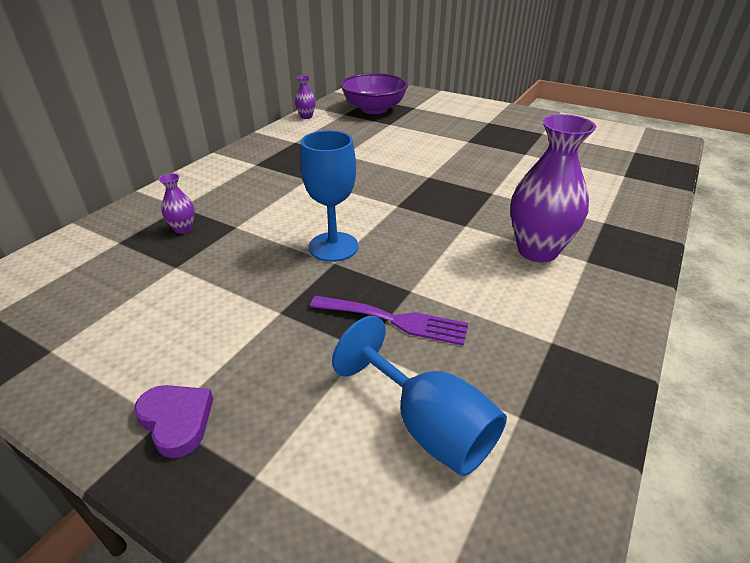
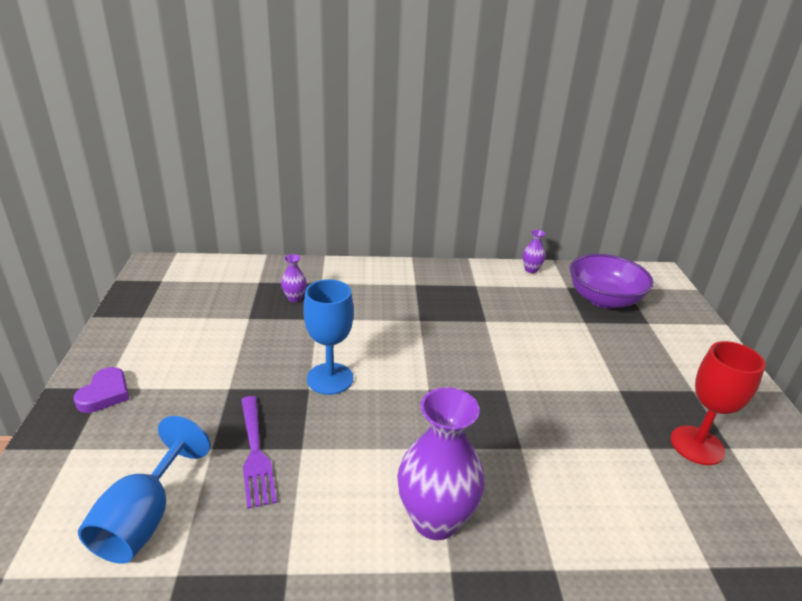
camera: 55 degrees right, 5 degrees down
(534, 140) = (697, 445): none -> red goblet

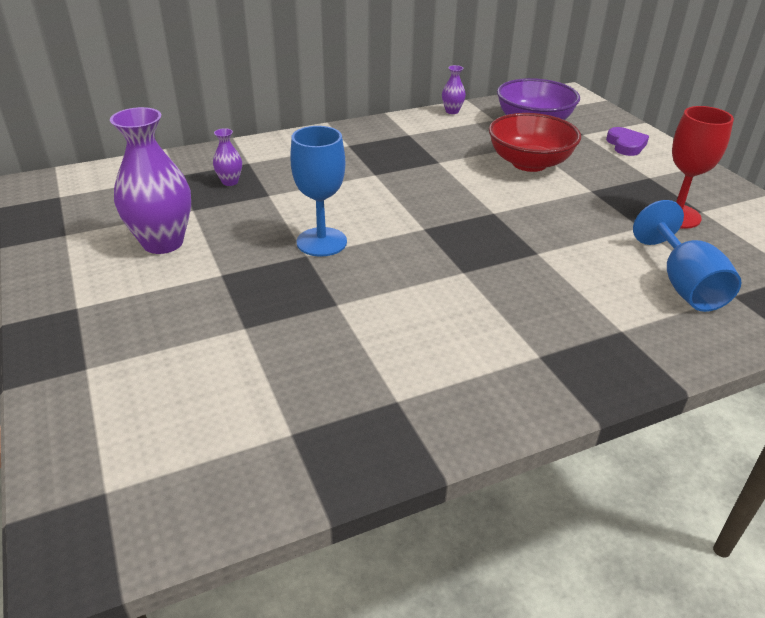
camera: 20 degrees left, 5 degrees up
(105, 394) = (82, 312): purple heart -> purple heart (626, 145)
(144, 518) = (220, 402): blue goblet -> blue goblet (684, 285)
(255, 453) = (294, 320): purple fork -> none
(435, 520) = (501, 324): purple vase -> purple vase (163, 243)
(573, 343) = (529, 163): none -> red bowl

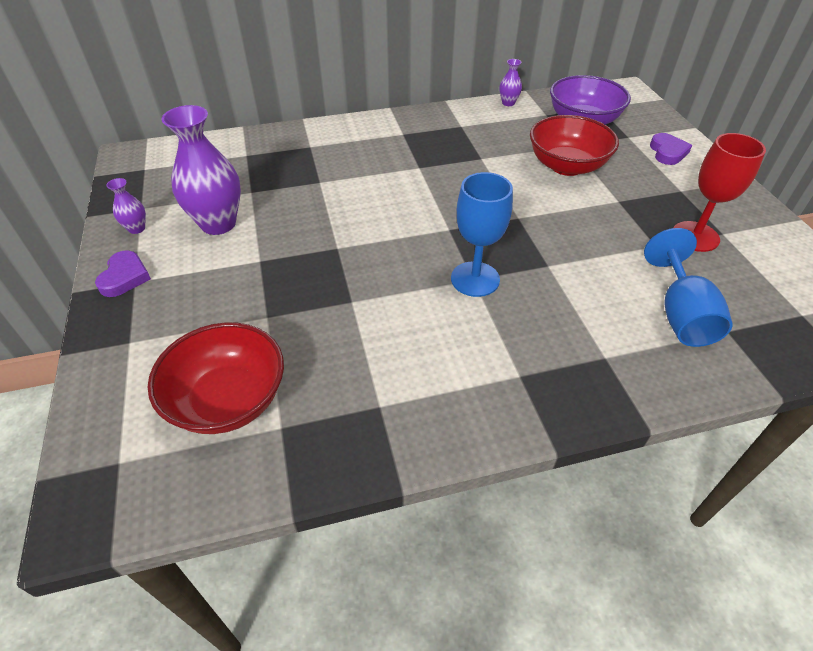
camera: 10 degrees right, 10 degrees up
(64, 304) = (125, 277): none -> purple heart
(222, 413) = (228, 400): none -> red bowl
(230, 182) = (289, 165): purple vase -> purple vase (137, 228)
(321, 242) = (354, 235): blue goblet -> blue goblet (475, 279)

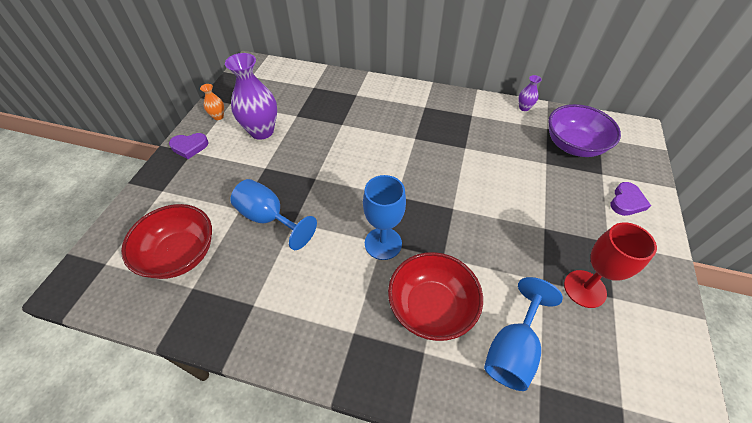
camera: 30 degrees right, 5 degrees up
(125, 277) = (189, 147): purple heart -> purple heart turned 45 degrees clockwise
(137, 228) = (218, 116): purple vase -> orange vase
(316, 310) = (269, 218): none -> blue goblet
(567, 166) = (526, 180): red bowl -> red bowl (431, 307)

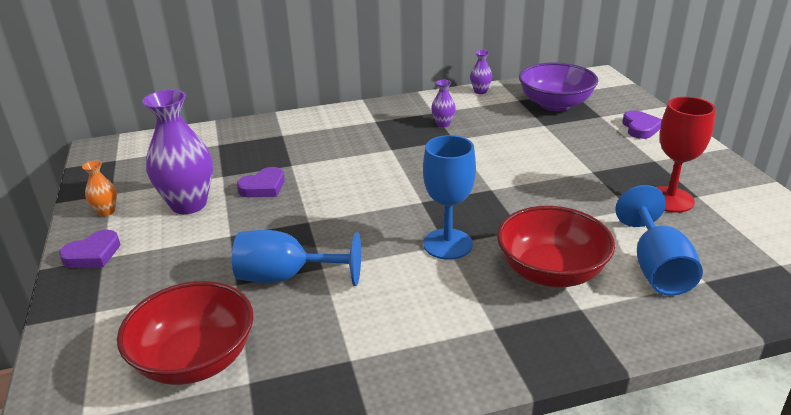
camera: 30 degrees left, 20 degrees down
(312, 136) = (263, 187): none -> purple heart
(469, 129) = (443, 124): none -> purple vase

